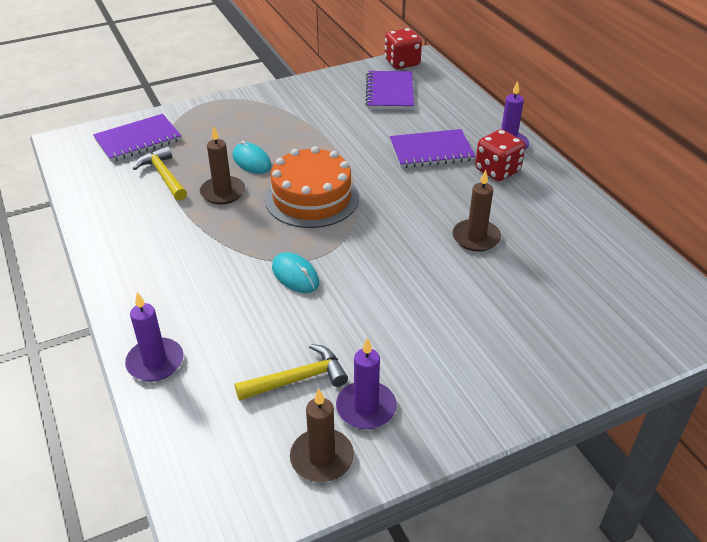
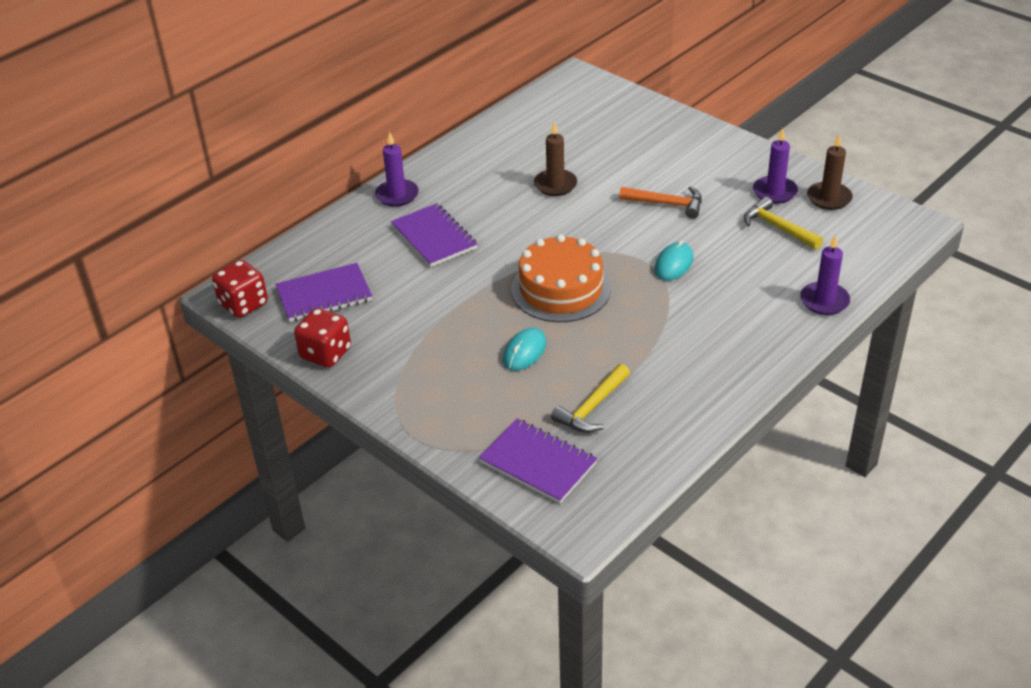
camera: 110 degrees left, 0 degrees up
(223, 192) = (591, 351): brown candle -> none
(397, 305) = (666, 204): none -> orange hammer
(497, 171) = (446, 192): red dice -> red dice (325, 353)

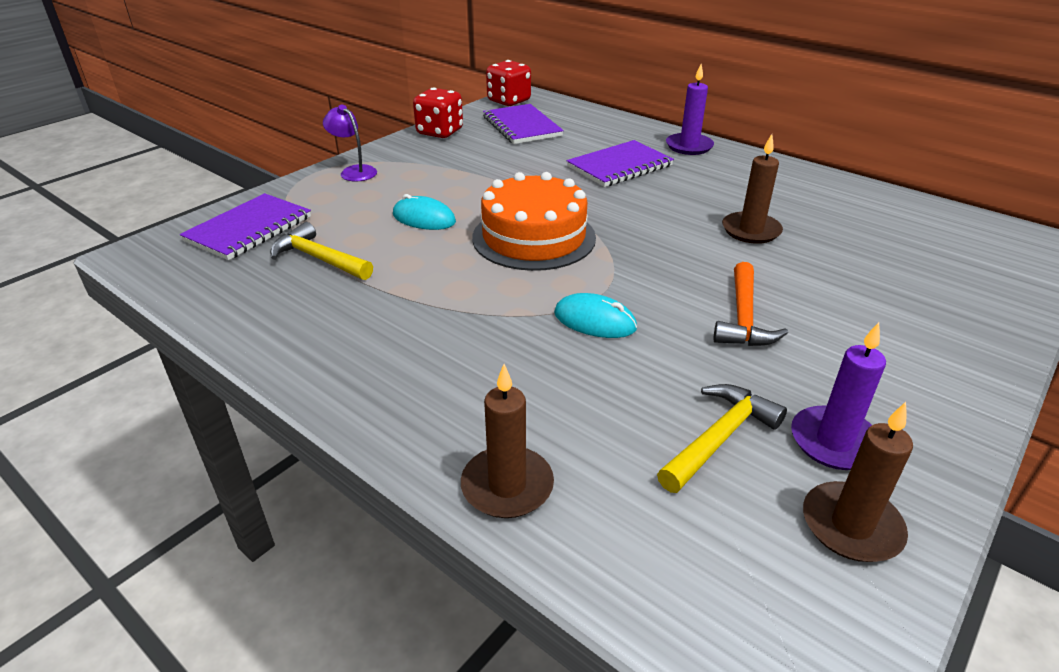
camera: 85 degrees right, 5 degrees down
(418, 408) = (354, 171): none -> purple lamp
(824, 301) = (507, 486): purple candle -> brown candle

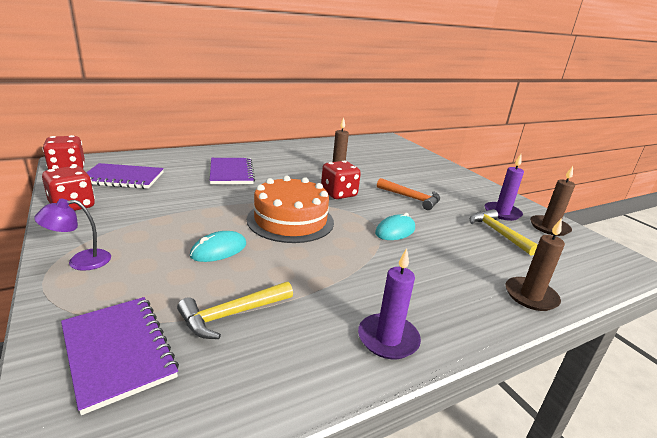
camera: 70 degrees left, 10 degrees down
(662, 250) = (338, 194): none -> red dice
(689, 146) = (233, 152): purple candle -> purple candle (388, 339)

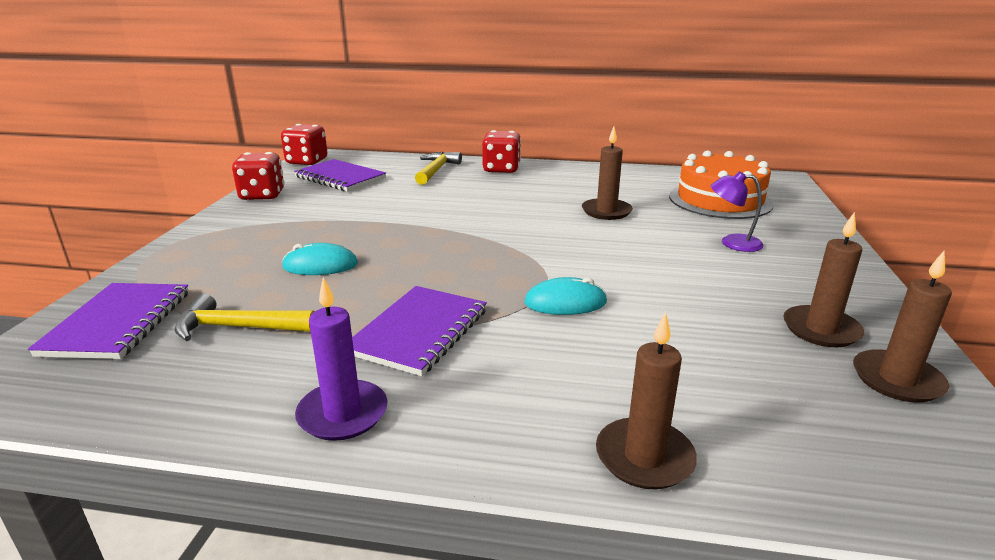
camera: 40 degrees right, 0 degrees up
(80, 261) = (199, 243): purple lamp -> purple lamp (732, 243)
(231, 173) = (458, 190): purple notebook -> purple notebook (419, 332)
(290, 220) = (443, 255): orange cake -> orange cake (720, 200)
(338, 194) = (559, 239): red dice -> red dice (501, 169)
(411, 198) = (669, 268): orange hammer -> none
(498, 233) = (751, 355): yellow hammer -> yellow hammer (436, 170)
(502, 213) = (821, 329): purple candle -> brown candle

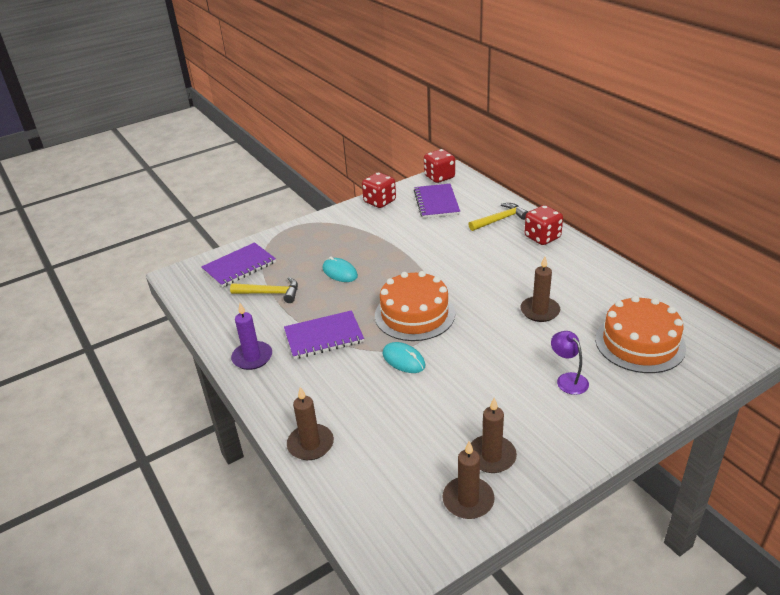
camera: 50 degrees right, 10 degrees up
(238, 327) = (270, 293): yellow hammer -> yellow hammer turned 135 degrees clockwise
(494, 262) = (414, 314): none -> orange cake

